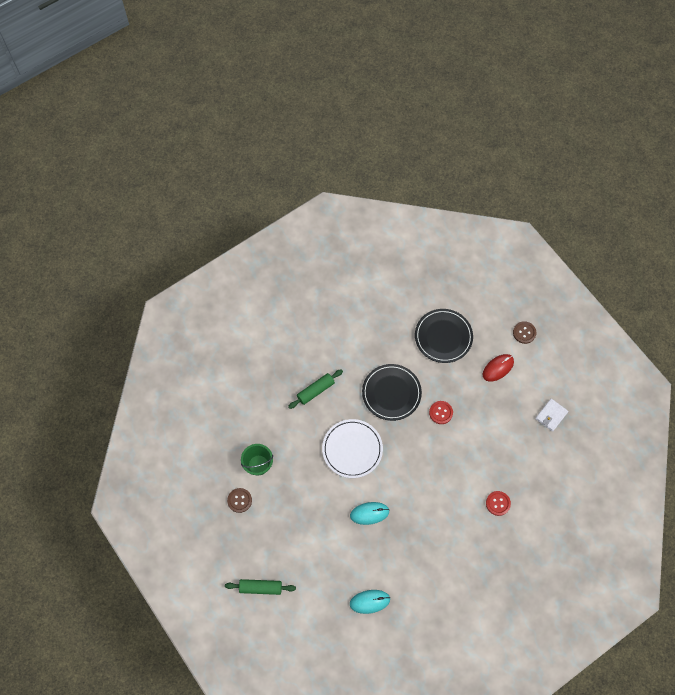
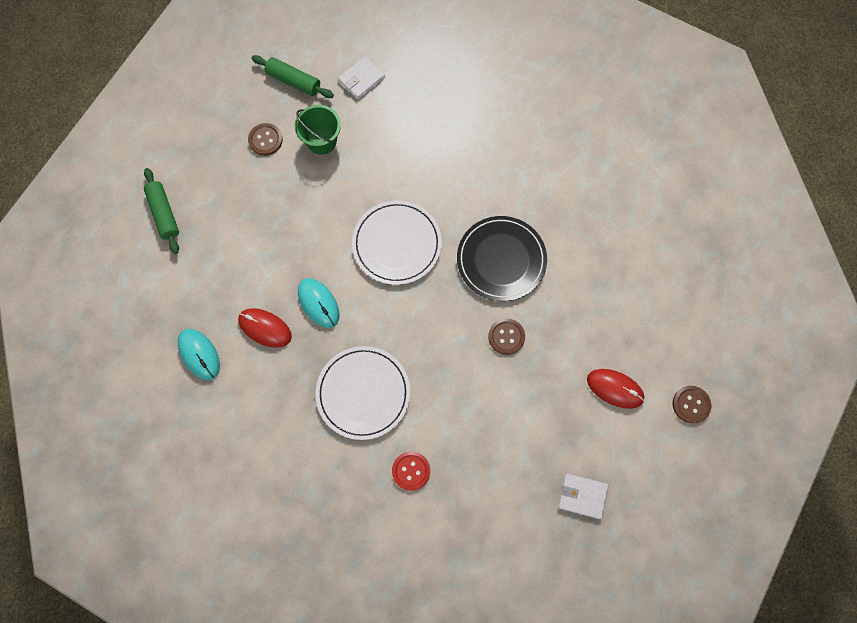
camera: 65 degrees right, 5 degrees up
(226, 421) = (361, 79): none -> white wallet
(315, 390) = (455, 164): green rolling pin -> green rolling pin (293, 81)
(371, 553) = (265, 328): none -> red mouse
(439, 511) = (363, 393): none -> white plate
(441, 412) = (506, 337): red button -> brown button
(443, 337) = (621, 293): black plate -> none

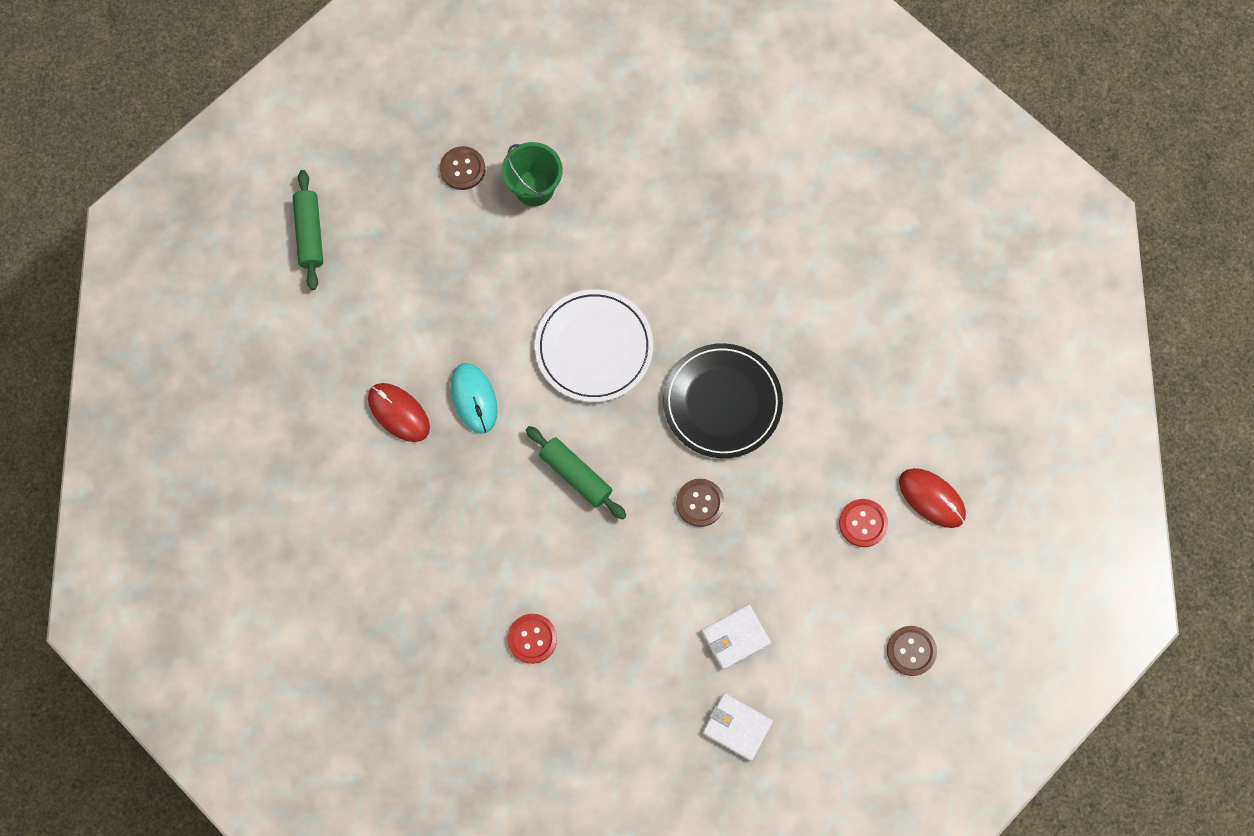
camera: 15 degrees right, 0 degrees up
(199, 354) = (309, 425): turquoise mouse -> none
(293, 81) = (519, 99): green rolling pin -> green rolling pin (576, 475)
(361, 79) = (608, 118): white wallet -> white wallet (735, 637)
(363, 393) = (499, 527): white plate -> none
(615, 389) = (819, 605): red mouse -> red mouse (931, 498)
(628, 321) = (863, 523): none -> red button

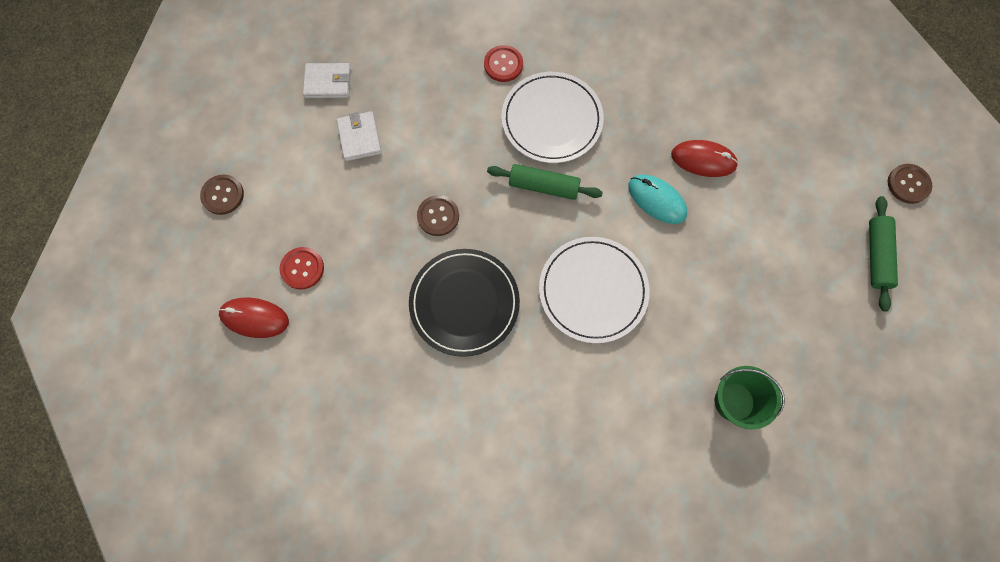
camera: 150 degrees right, 0 degrees up
(310, 234) = (877, 256): green rolling pin -> green rolling pin turned 45 degrees clockwise
(462, 169) = (804, 383): brown button -> brown button (908, 184)
(521, 543) = (551, 120): none -> white plate
(735, 637) = (359, 138): white wallet -> white wallet turned 45 degrees counterclockwise

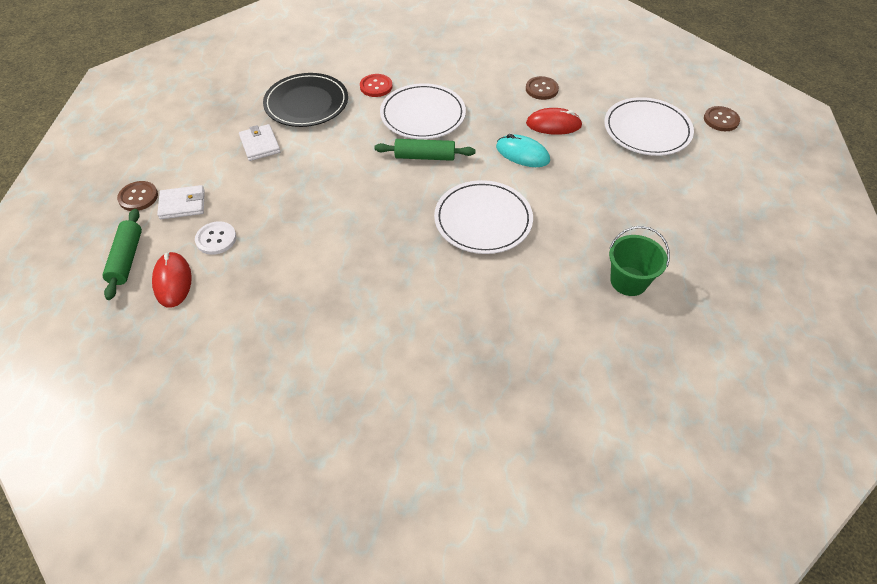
camera: 10 degrees left, 20 degrees down
(254, 318) = (172, 281): red mouse -> red mouse turned 75 degrees clockwise
(302, 268) = (216, 239): red button -> white button
(328, 82) = (229, 113): white wallet -> white wallet (182, 204)
(438, 216) = (336, 187): brown button -> brown button (541, 89)
(464, 303) = (370, 244): black plate -> black plate (306, 103)
(813, 186) = (647, 130): none -> white plate
(877, 256) = (713, 166): green rolling pin -> green rolling pin (127, 259)

